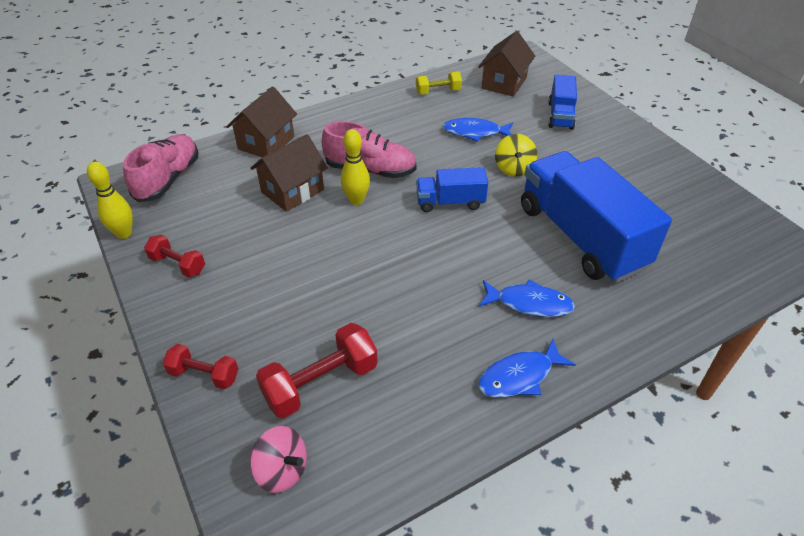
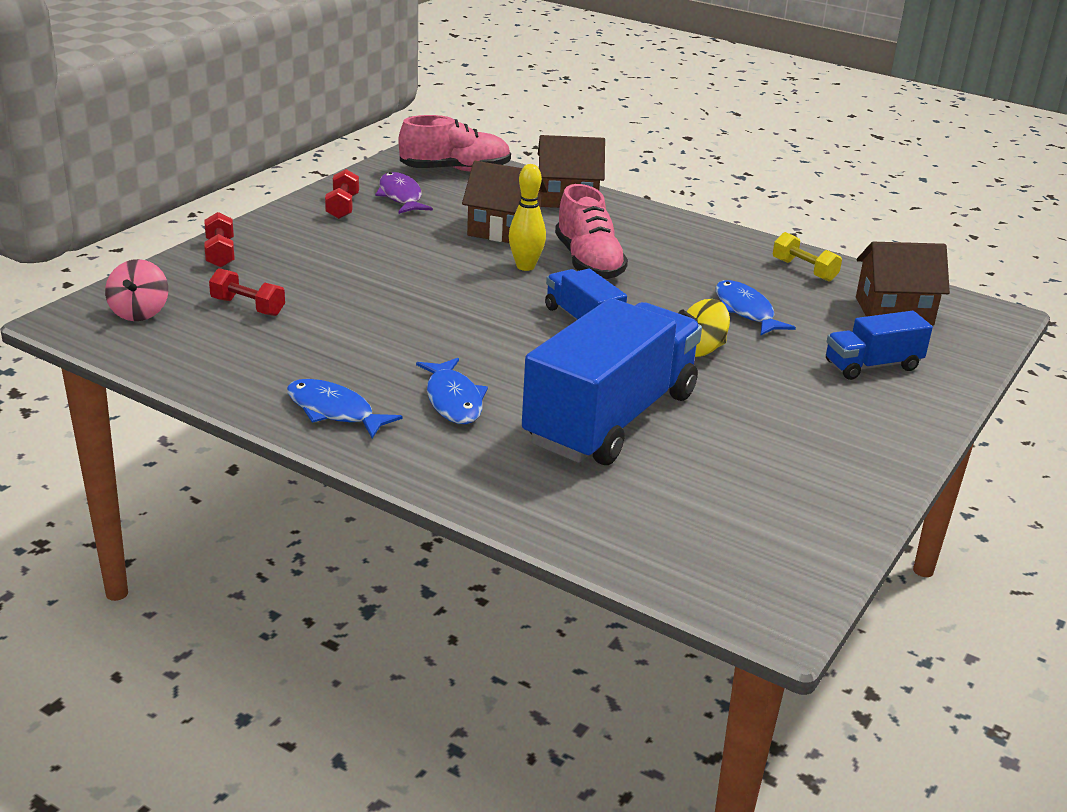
camera: 60 degrees right, 15 degrees down
(124, 233) = (361, 174): yellow bowling pin -> none
(188, 224) = (401, 196): none -> purple fish
(320, 383) = (248, 307): red dumbbell -> red dumbbell, size x0.61

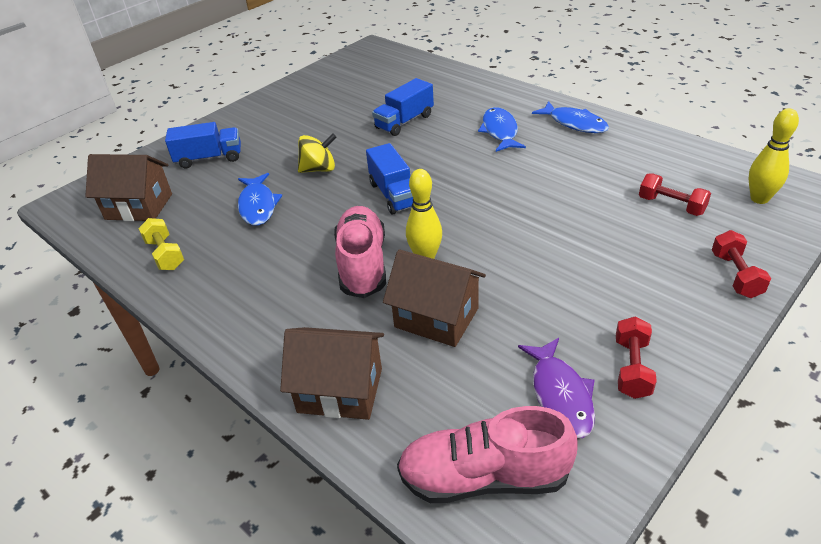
camera: 165 degrees left, 10 degrees up
(139, 312) = (759, 199): pink spinning top -> yellow bowling pin
(611, 418) = (404, 122): blue truck -> blue truck, size x0.49

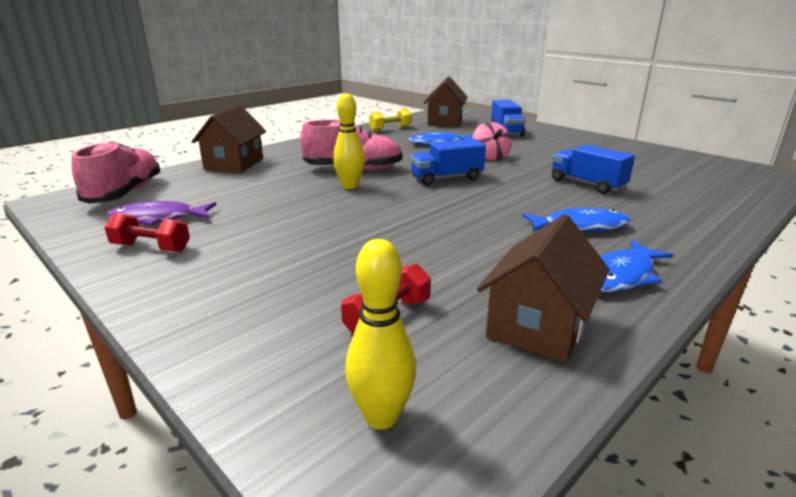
camera: 90 degrees right, 15 degrees down
(319, 169) = (490, 157): yellow spinning top -> pink spinning top
(436, 317) = (276, 187): brown house -> brown house (538, 326)
(735, 275) = (216, 335): red dumbbell -> none

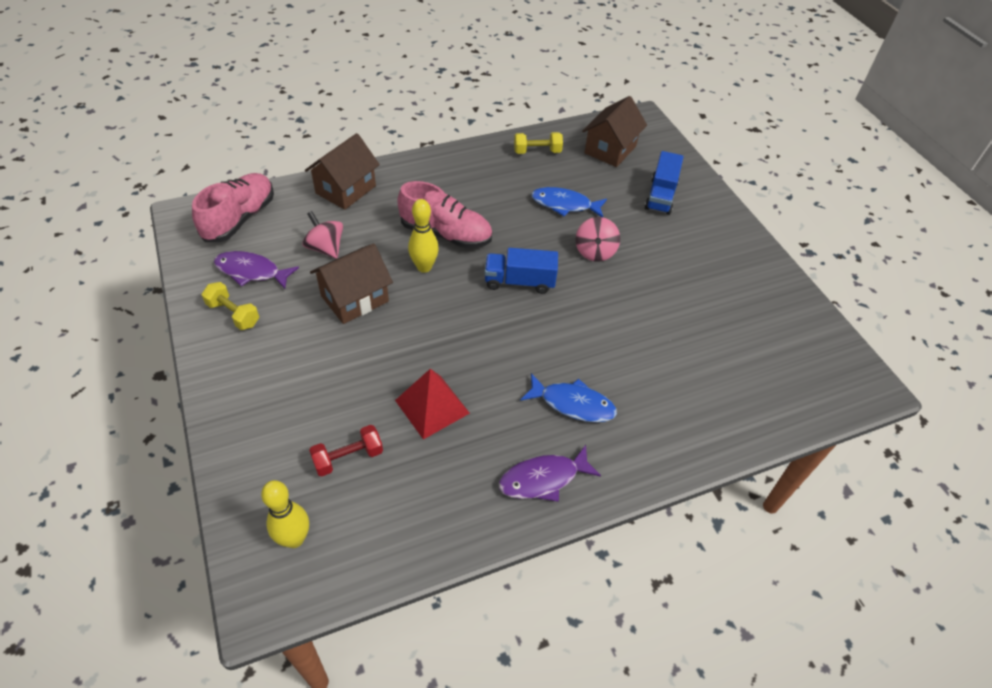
camera: 20 degrees right, 25 degrees up
(151, 248) = (233, 314): red dumbbell -> yellow dumbbell
(237, 193) = (325, 248): none -> pink spinning top
(447, 258) = (432, 406): none -> red pyramid
(538, 326) = (437, 505): brown house -> brown house (355, 299)
(587, 184) = (644, 338): blue truck -> none
(621, 276) = (543, 479): blue fish -> purple fish

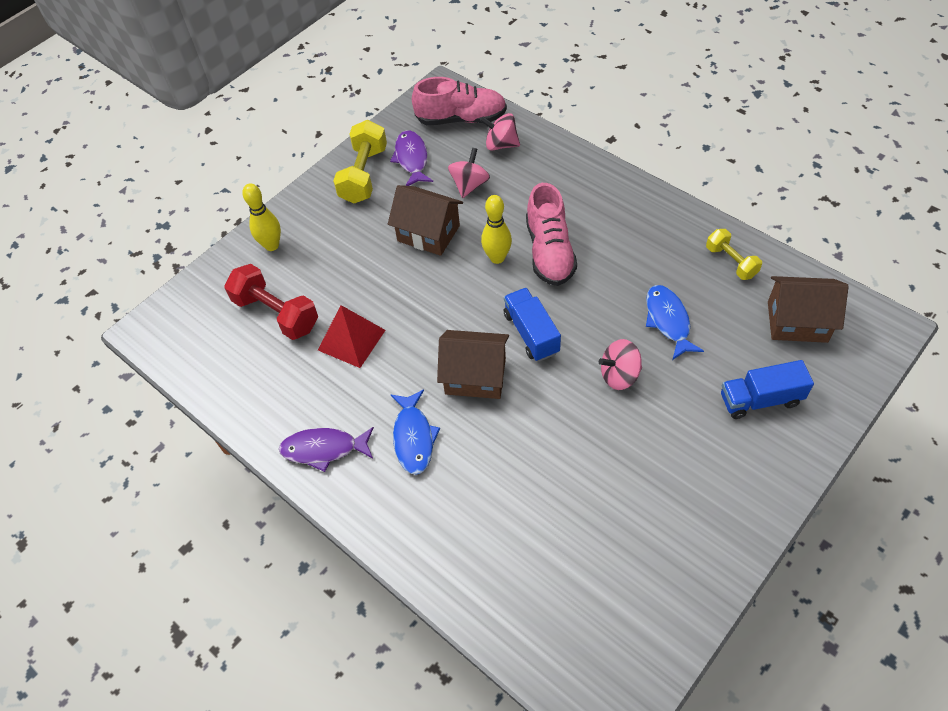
camera: 70 degrees right, 5 degrees up
(233, 314) = (364, 175): yellow dumbbell -> yellow dumbbell, size x1.64
(294, 539) = (197, 320): yellow bowling pin -> yellow bowling pin (272, 245)
(299, 209) = (501, 144): none -> pink spinning top
(345, 189) = (548, 158): brown house -> brown house (475, 376)
(348, 457) = (276, 313): red dumbbell -> red dumbbell, size x1.64
(543, 479) = (324, 449): purple fish -> purple fish turned 45 degrees counterclockwise

